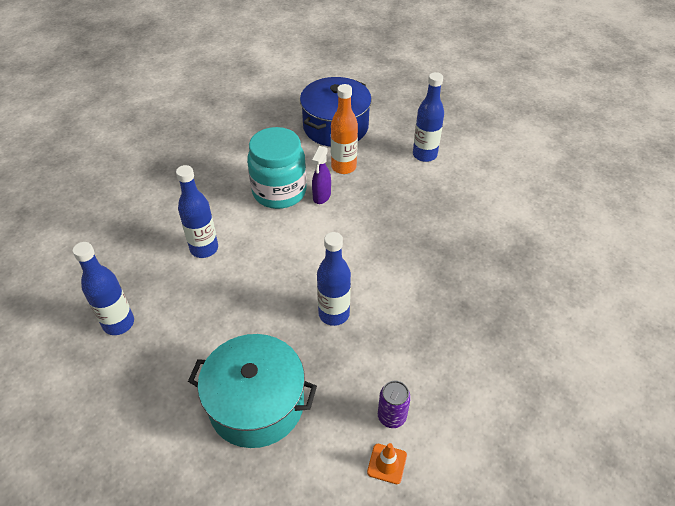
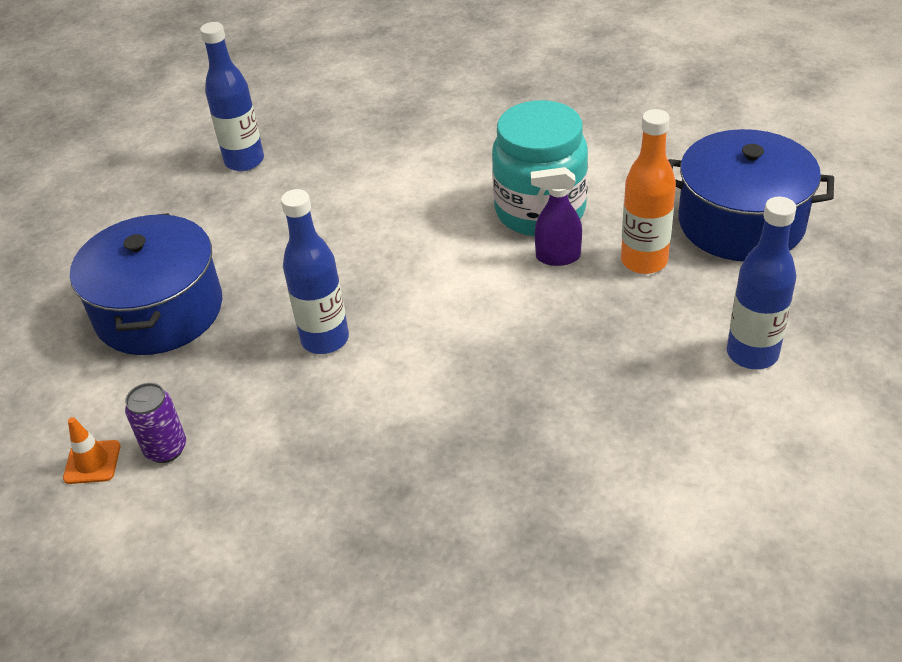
camera: 75 degrees right, 5 degrees down
(204, 248) = (390, 181): blue bottle -> none
(256, 403) = (159, 311): turquoise pot -> blue pot

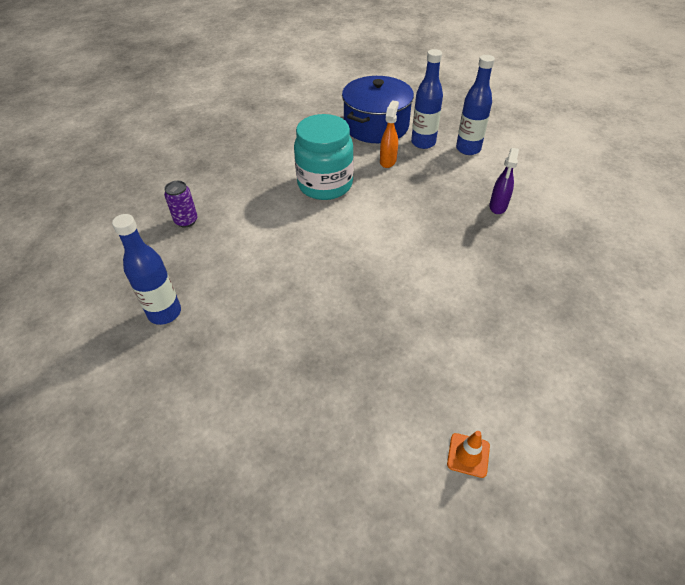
camera: 75 degrees left, 5 degrees up
(159, 311) = (317, 392): blue pot -> none
(166, 449) = (467, 404): purple can -> purple can (186, 221)
(325, 339) = (392, 299): blue bottle -> blue bottle (423, 143)
(557, 257) = (368, 188): purple spray bottle -> purple spray bottle (498, 207)
(644, 261) = (388, 161): orange bottle -> orange spray bottle

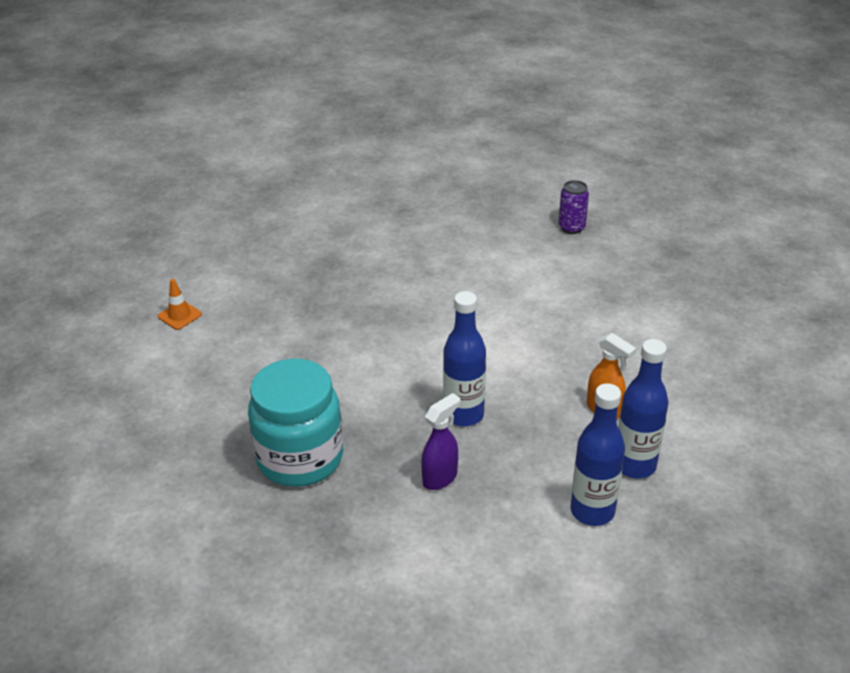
camera: 115 degrees right, 10 degrees down
(164, 313) = (448, 201): blue bottle -> blue bottle (463, 415)
(325, 184) = (581, 337): turquoise jar -> turquoise jar (300, 458)
(376, 126) = (708, 430): blue pot -> none
(498, 207) = (440, 478): purple spray bottle -> purple spray bottle turned 90 degrees clockwise

